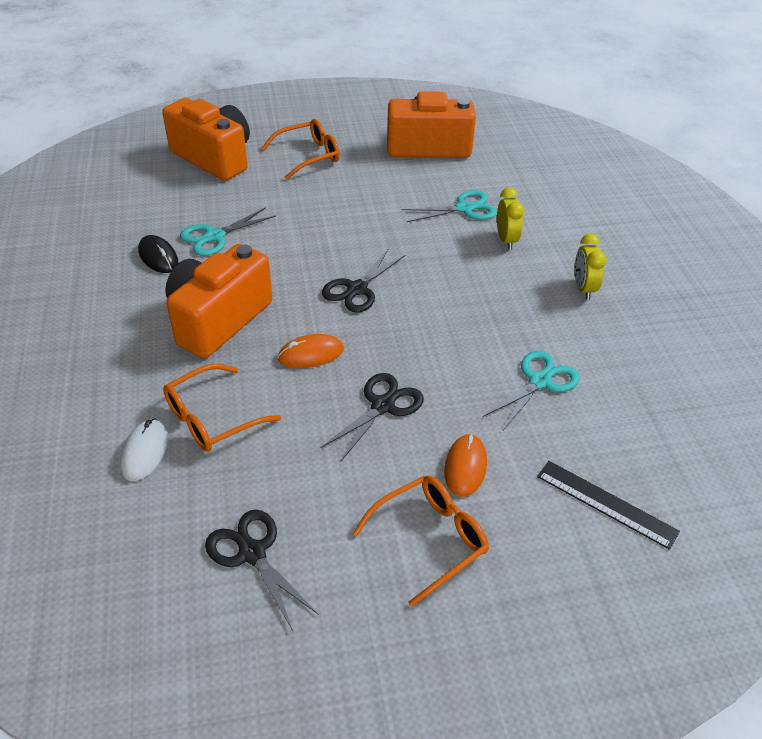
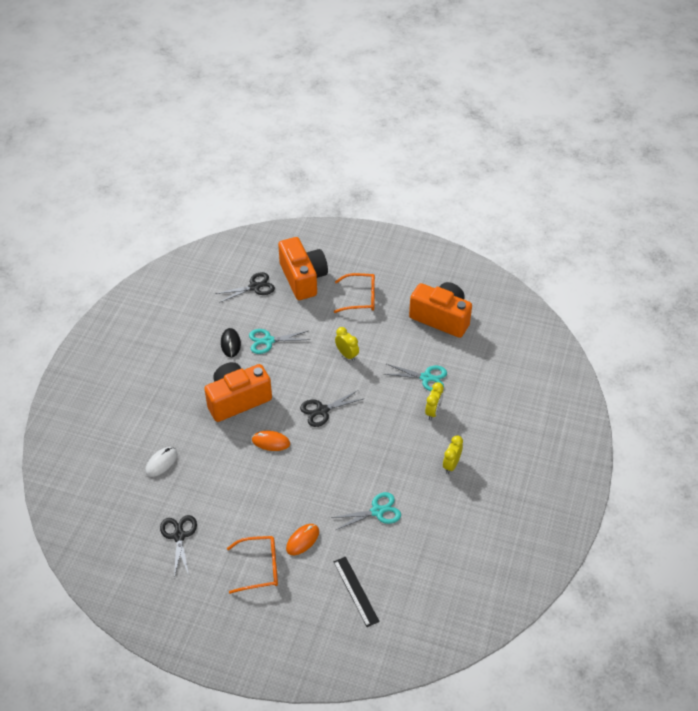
camera: 30 degrees right, 5 degrees up
(211, 418) = (201, 458): orange glasses -> none
(340, 217) = (347, 355): none -> yellow clock
(382, 406) = (286, 488): black scissors -> black scissors (254, 287)

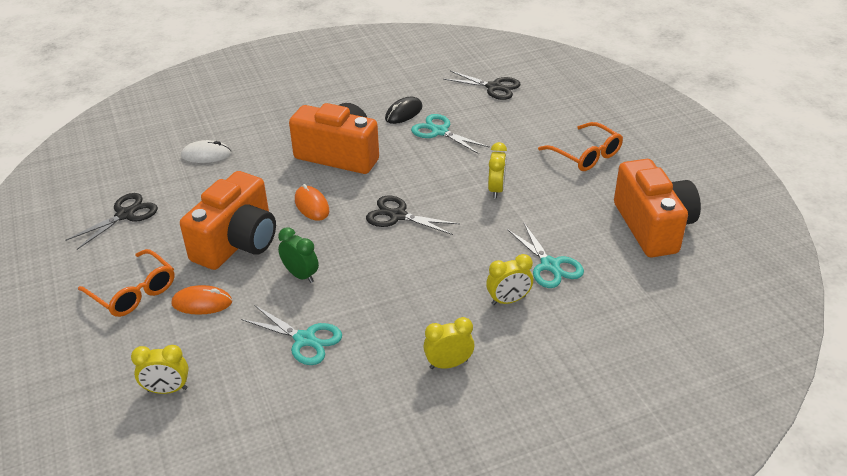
camera: 50 degrees right, 10 degrees down
(303, 278) = (551, 107): orange camera -> orange camera (237, 242)
(326, 483) = (301, 275): none -> green clock
(355, 591) = (167, 390): black ruler -> yellow clock

